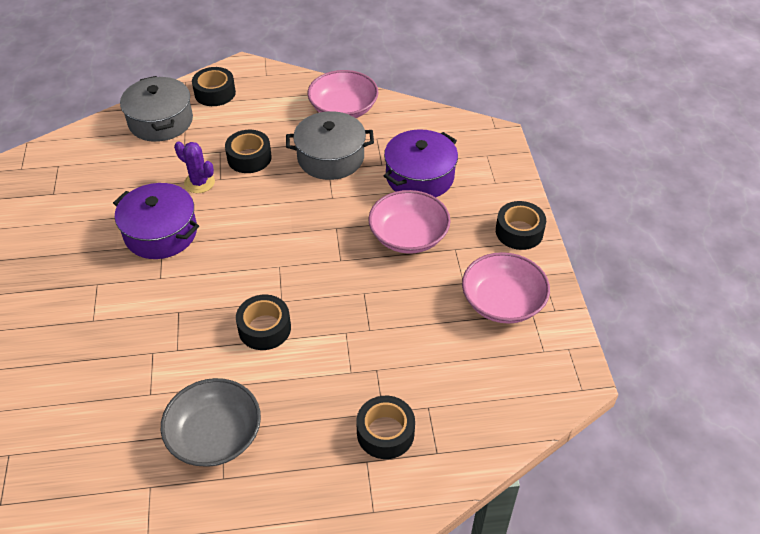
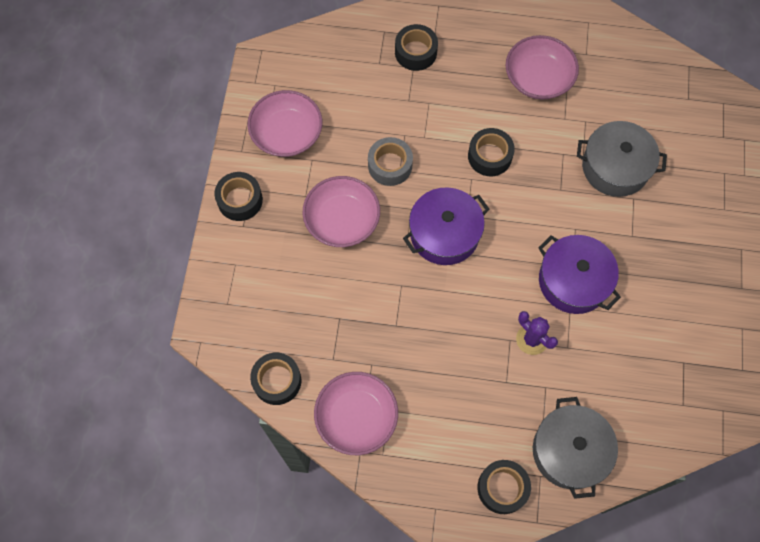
camera: 165 degrees left, 20 degrees up
(215, 435) = (538, 78): grey bowl -> pink bowl
(249, 158) = (475, 363): black tape -> black tape (277, 381)
(331, 158) = (389, 341): grey pot -> grey pot (615, 167)
(376, 295) = (390, 165): none -> grey tape
(420, 177) = (306, 291): purple pot -> purple pot (444, 234)

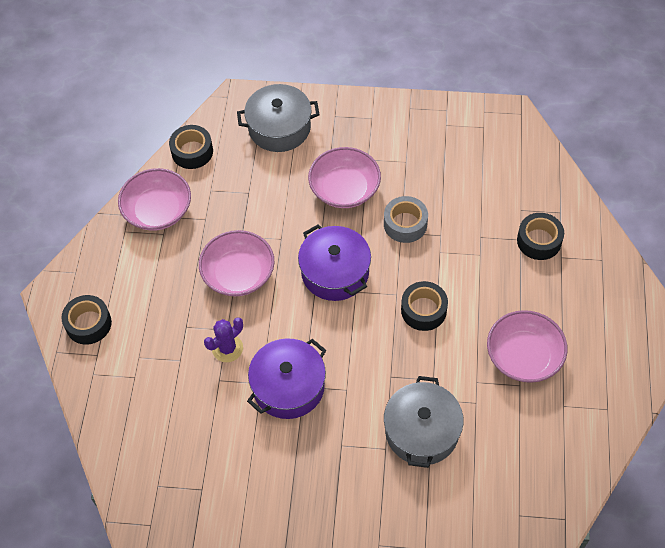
camera: 90 degrees right, 10 degrees down
(240, 200) = (360, 111): black tape -> none
(287, 134) = (431, 140): pink bowl -> pink bowl (238, 274)
(569, 451) = (118, 380): grey pot -> grey pot (279, 128)

